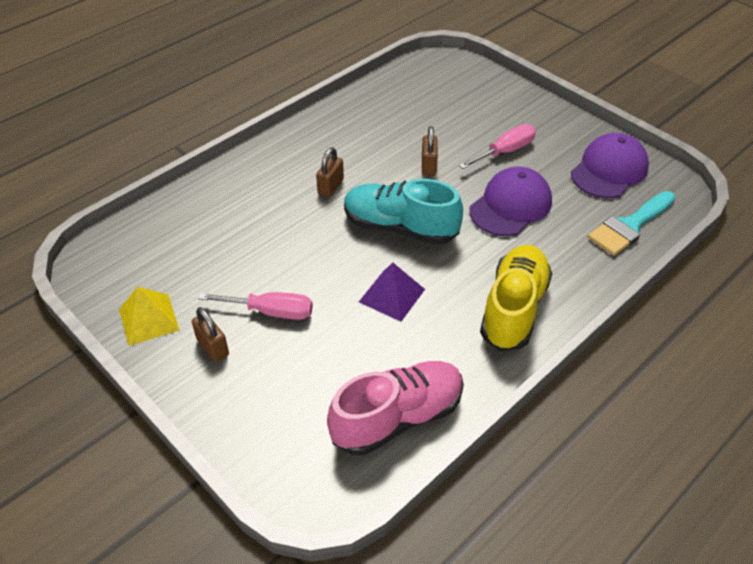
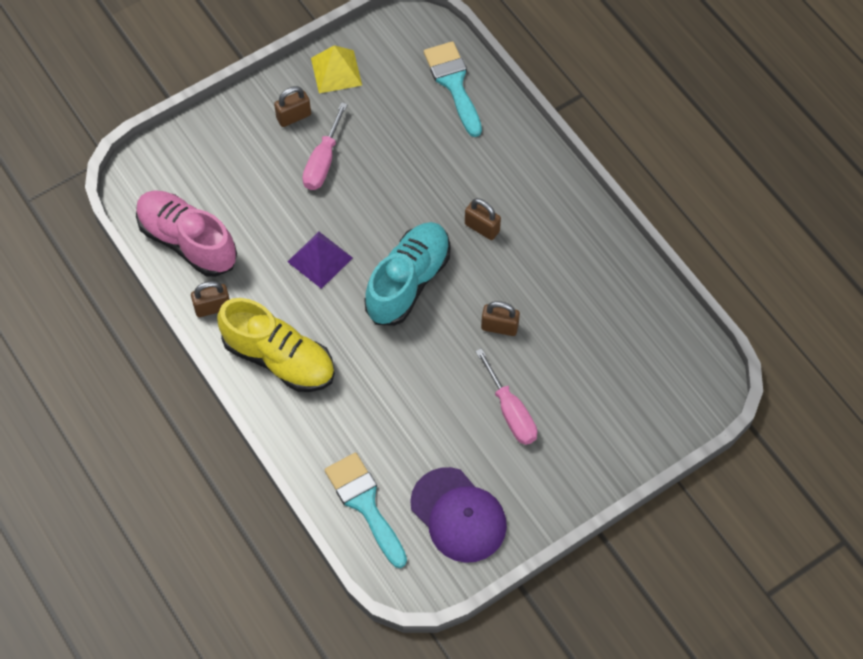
camera: 100 degrees right, 15 degrees up
(166, 224) = (453, 83): none -> turquoise brush
(397, 418) = (188, 241): pink shoe -> pink shoe turned 150 degrees clockwise
(474, 376) = (213, 307): none -> brown padlock
(510, 205) = (420, 393): purple cap -> none

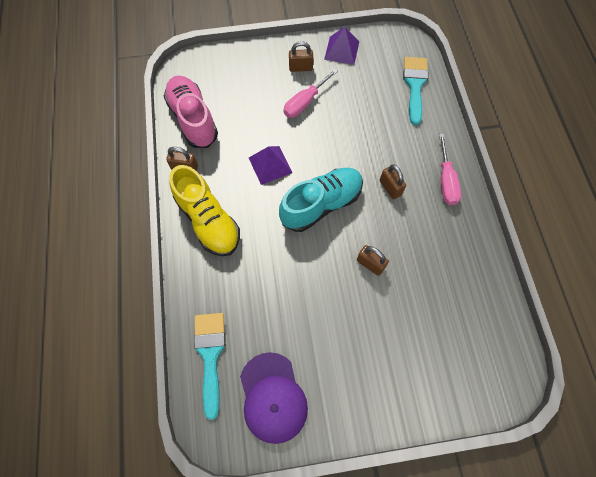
camera: 25 degrees right, 5 degrees up
(336, 71) = (342, 50): yellow pyramid -> purple pyramid
(510, 411) = (349, 332): pink screwdriver -> pink screwdriver (446, 180)

